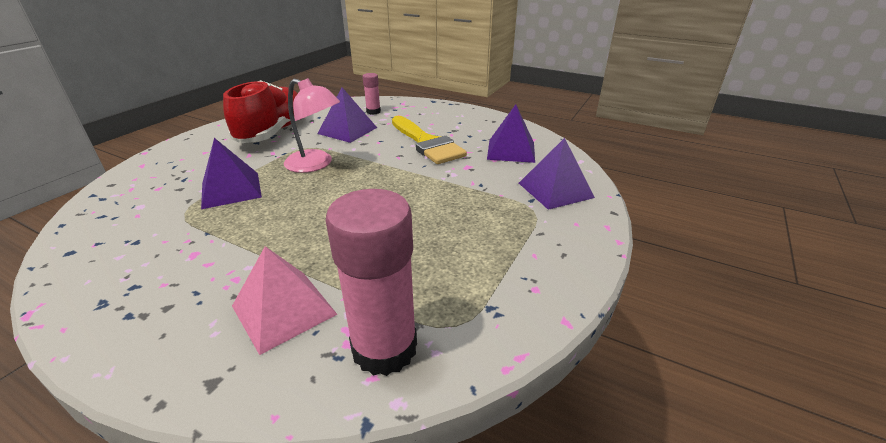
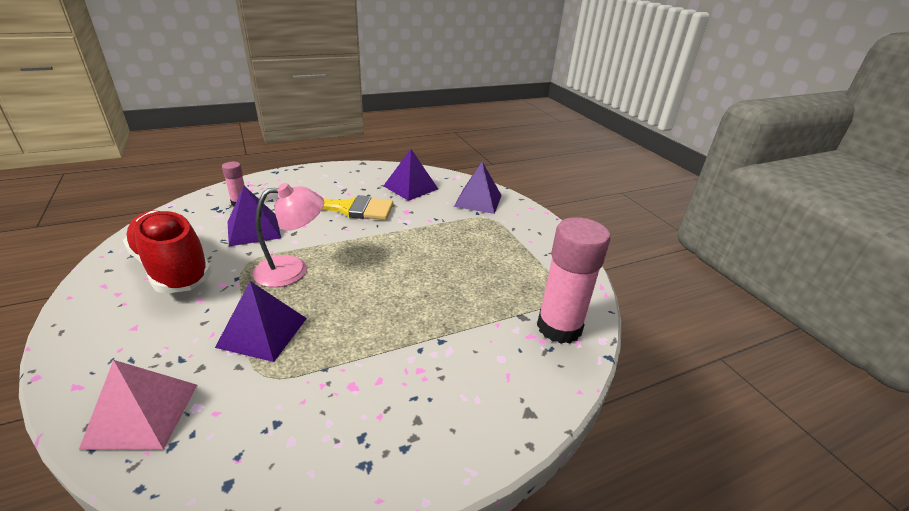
camera: 55 degrees left, 0 degrees up
(284, 310) = (485, 356): pink pyramid -> pink pyramid (142, 415)

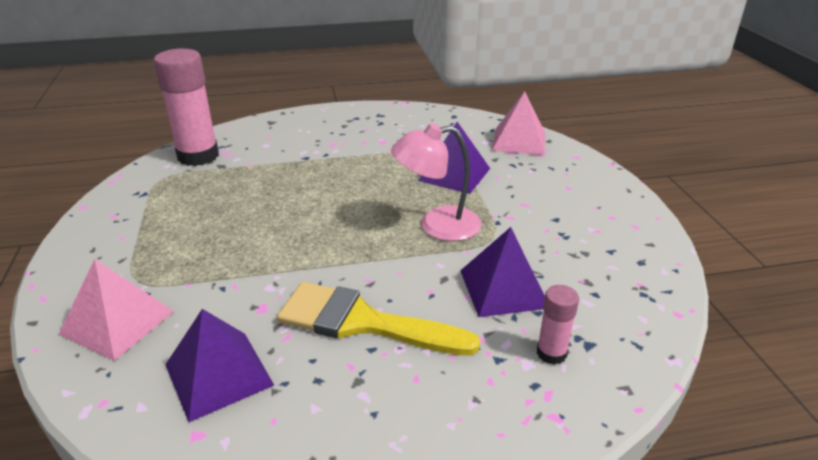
camera: 165 degrees left, 0 degrees up
(173, 268) = (576, 238): red shoe -> none
(478, 200) = (117, 322): purple pyramid -> pink pyramid

